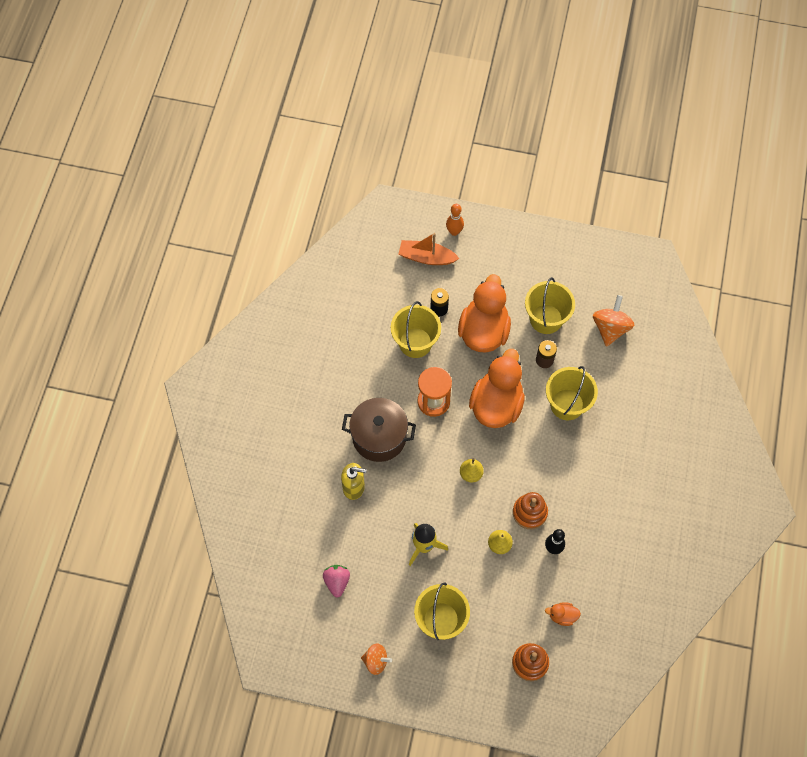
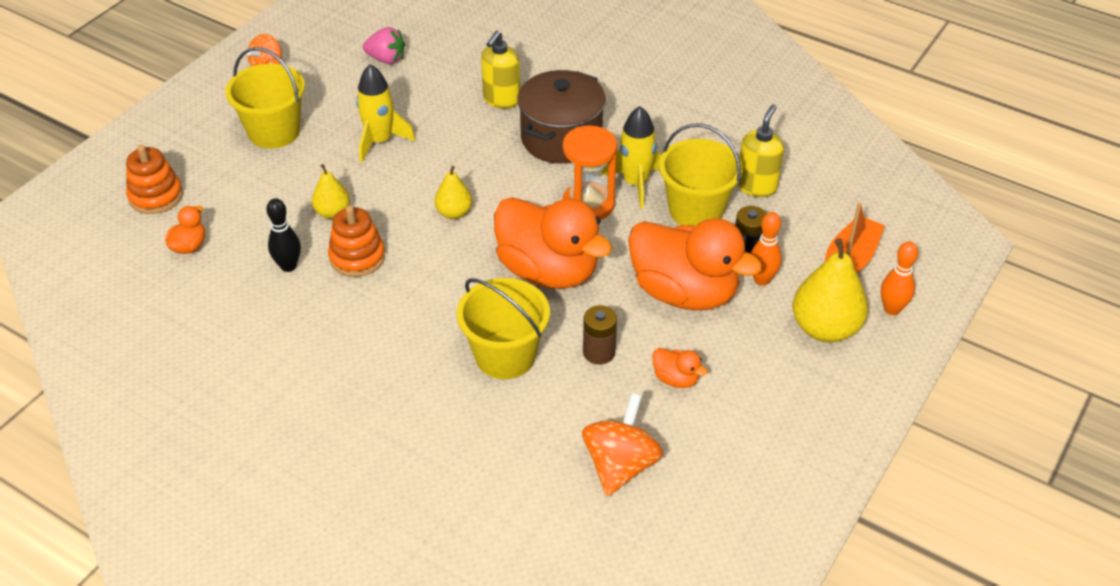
camera: 110 degrees right, 20 degrees down
(382, 316) = (756, 186): none -> yellow soap dispenser
(405, 381) = (635, 183): none -> yellow rocket
(458, 296) = (762, 280): none -> orange bowling pin
(481, 259) = (825, 328): none -> yellow pear
(546, 319) = (676, 379): yellow bucket -> orange duck
(610, 328) = (620, 465): orange spinning top -> orange spinning top turned 105 degrees counterclockwise

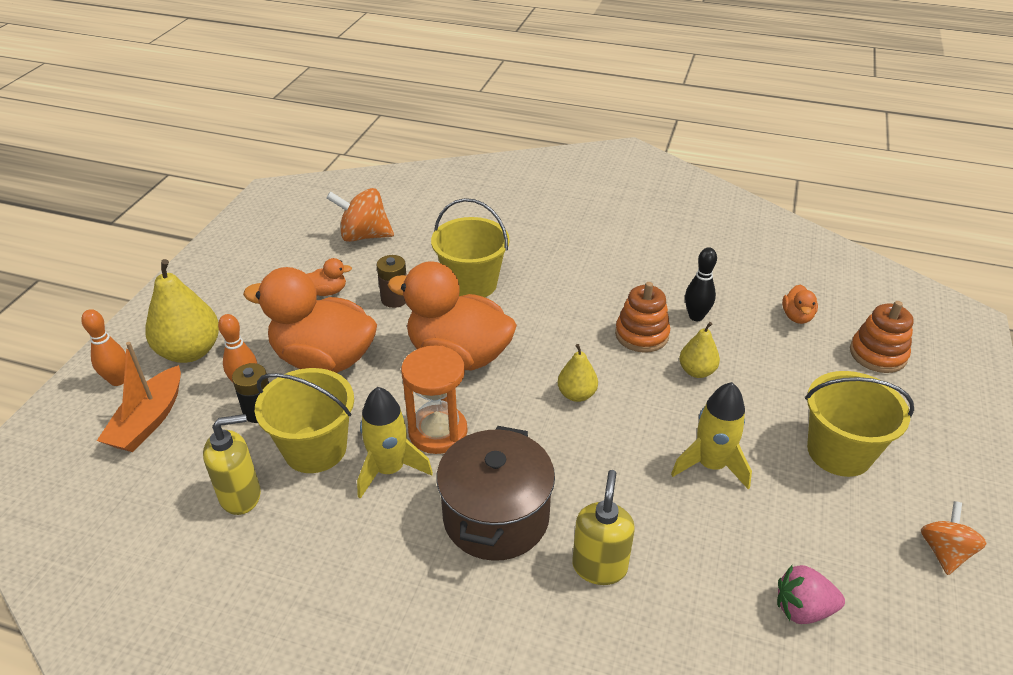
camera: 165 degrees right, 5 degrees down
(620, 465) = (364, 236): orange spinning top -> orange spinning top turned 90 degrees clockwise
(676, 379) = (327, 292): orange duck -> orange duck turned 150 degrees clockwise
(756, 186) = (241, 496): yellow soap dispenser -> yellow soap dispenser turned 120 degrees counterclockwise

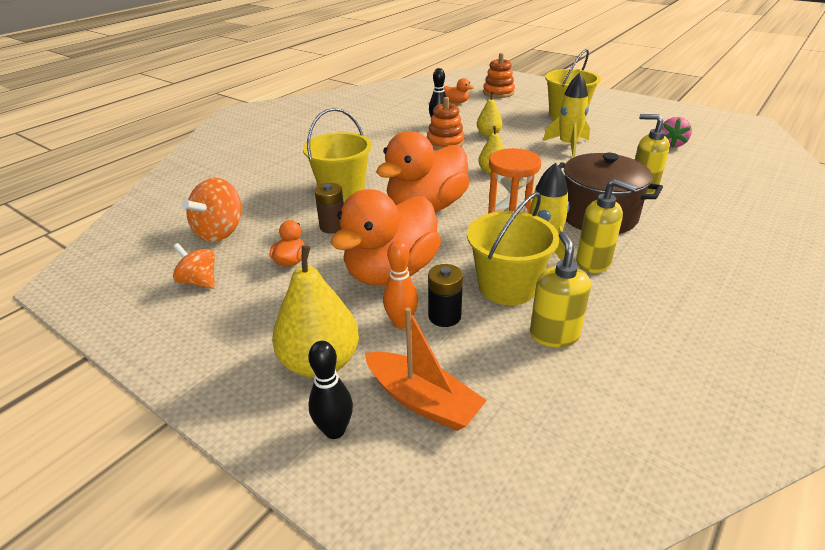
camera: 70 degrees left, 5 degrees down
(118, 380) = (334, 430): orange bowling pin -> black bowling pin
(380, 519) = (594, 262): none -> yellow soap dispenser
(944, 552) = (636, 110): orange spinning top -> orange spinning top (199, 281)

